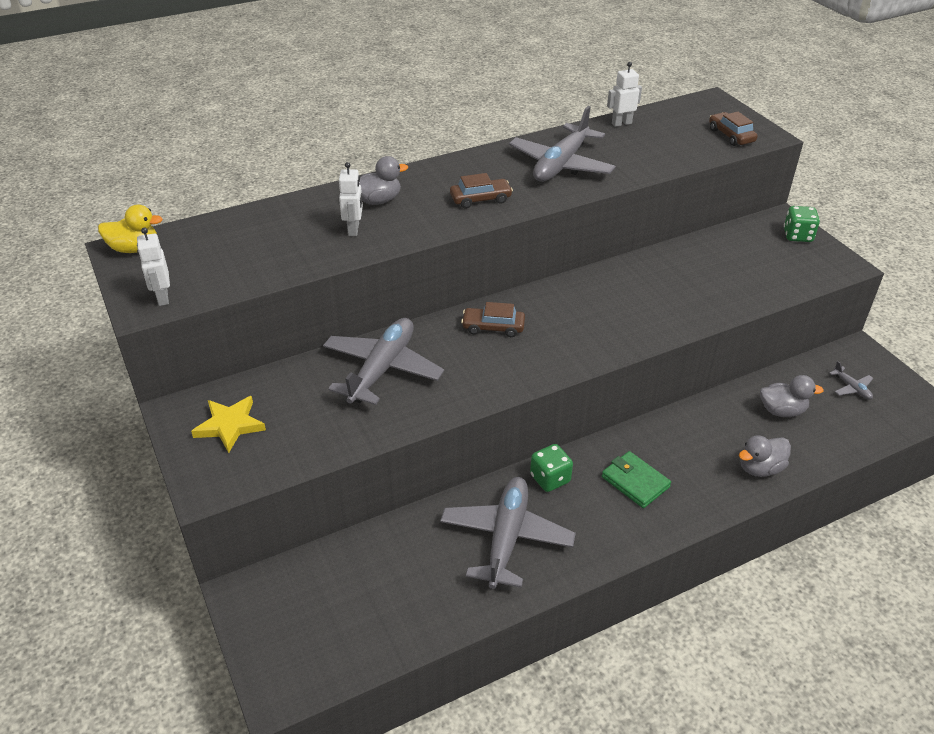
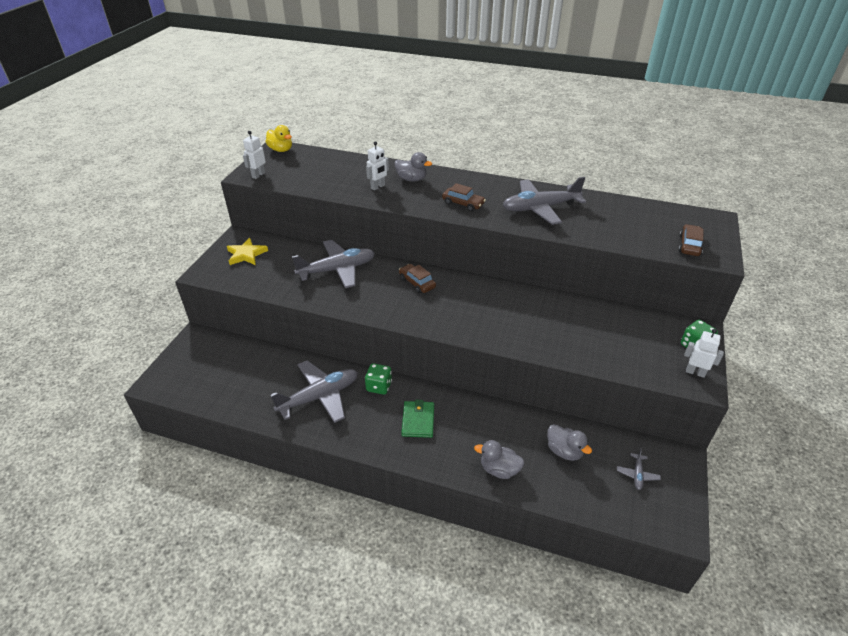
camera: 45 degrees right, 0 degrees up
(621, 123) = (621, 203): white robot -> white robot (695, 372)

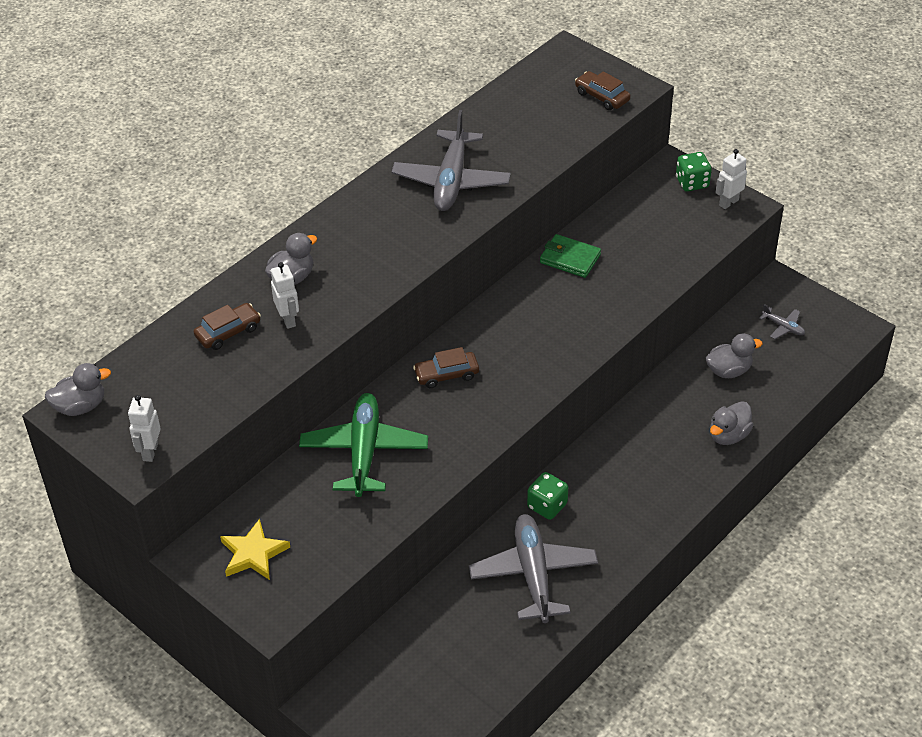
camera: 65 degrees left, 5 degrees up
(258, 175) = (150, 451): white robot -> white robot turned 45 degrees clockwise
(281, 150) = (80, 406): yellow duck -> grey duck
(337, 270) = (364, 452): grey plane -> green plane
(418, 421) = (624, 484): green wallet -> green wallet (570, 259)
(463, 204) = (393, 247): brown car -> brown car (228, 332)

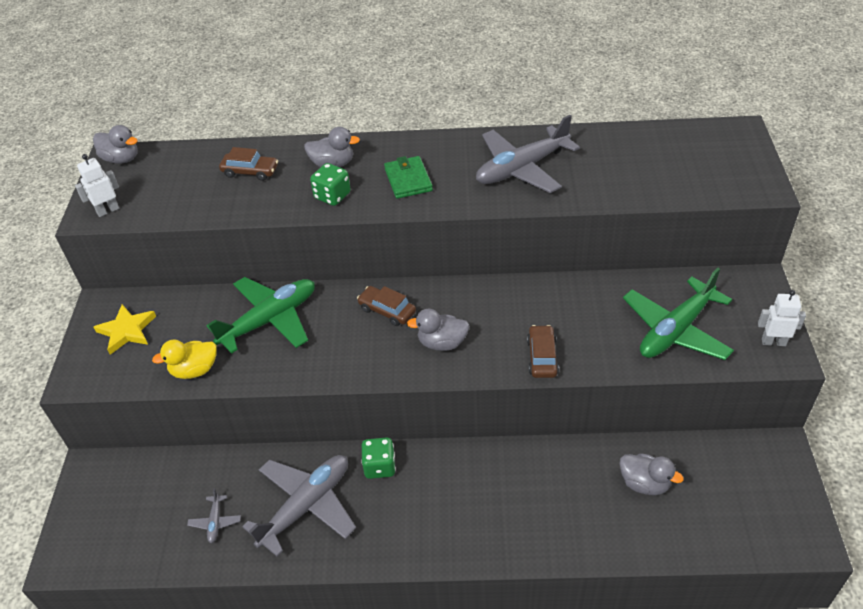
camera: 50 degrees right, 0 degrees up
(288, 319) = (291, 188): white robot -> none
(362, 531) = (194, 370): none -> yellow duck
(570, 259) = (582, 294): green wallet -> green wallet (408, 180)
(602, 96) = (723, 179): brown car -> brown car (542, 357)
(662, 238) = (676, 330): none -> green plane
(692, 183) = (761, 305): green dice -> green dice (332, 196)
(728, 435) = (576, 534): grey duck -> grey duck (442, 343)
(783, 327) = (738, 487): grey plane -> grey plane (215, 522)

